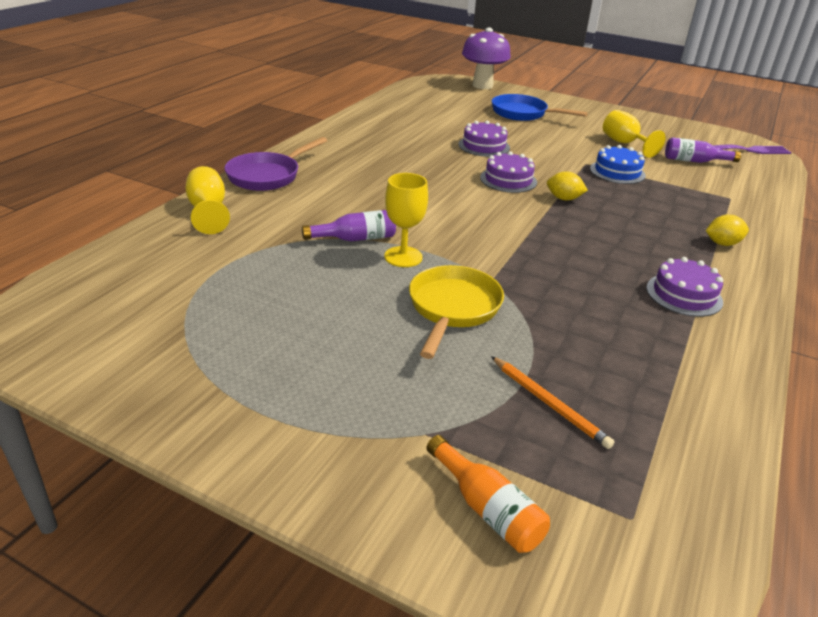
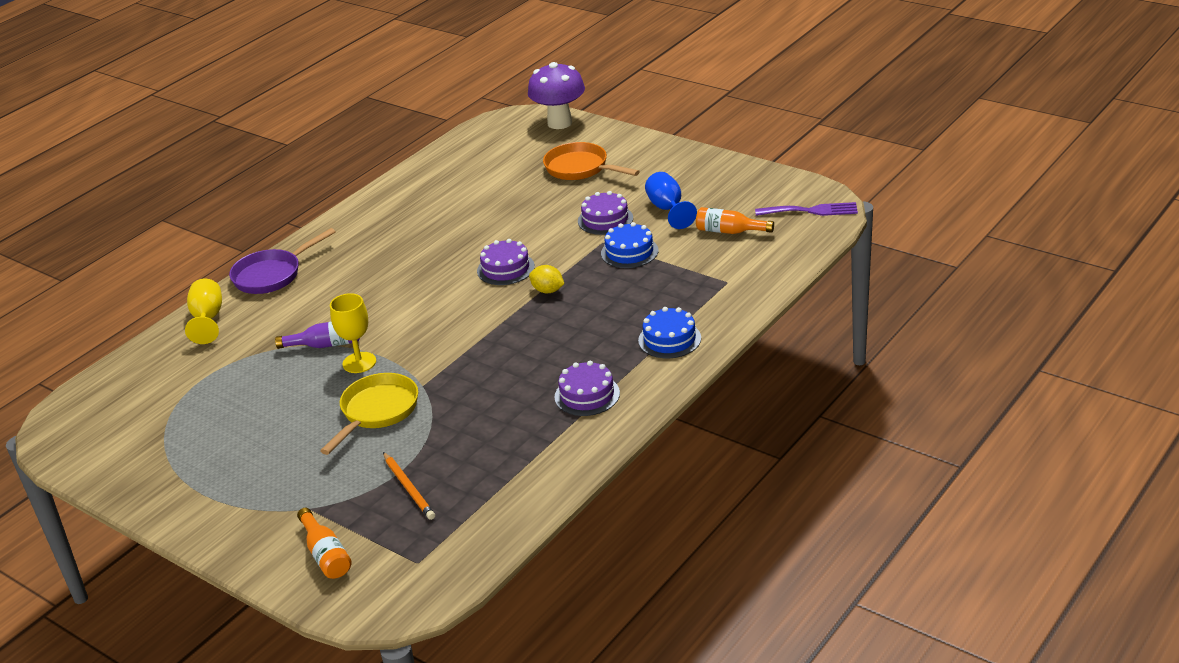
camera: 15 degrees right, 0 degrees up
(484, 146) = (506, 222): purple cake -> purple cake (605, 219)
(523, 114) = (580, 168): blue pan -> orange pan
(624, 143) = (668, 209): yellow goblet -> blue goblet
(694, 161) = (729, 231): purple bottle -> orange bottle
(722, 243) = (669, 339): yellow lemon -> blue cake

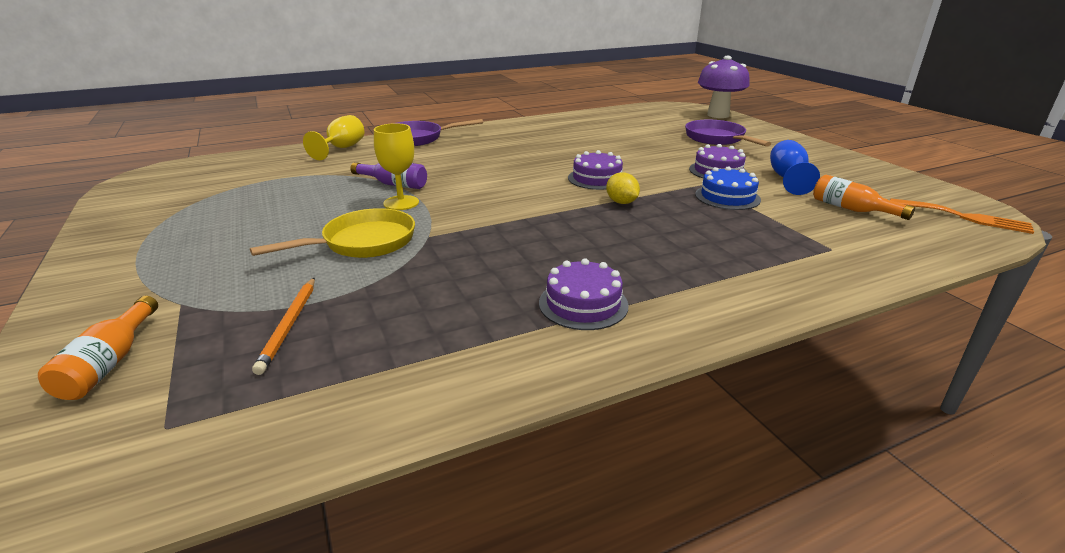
camera: 25 degrees right, 5 degrees down
(580, 168) = (717, 139): orange pan -> purple pan
(669, 339) = (728, 281): blue cake -> none
(811, 211) = (964, 217): purple fork -> orange fork

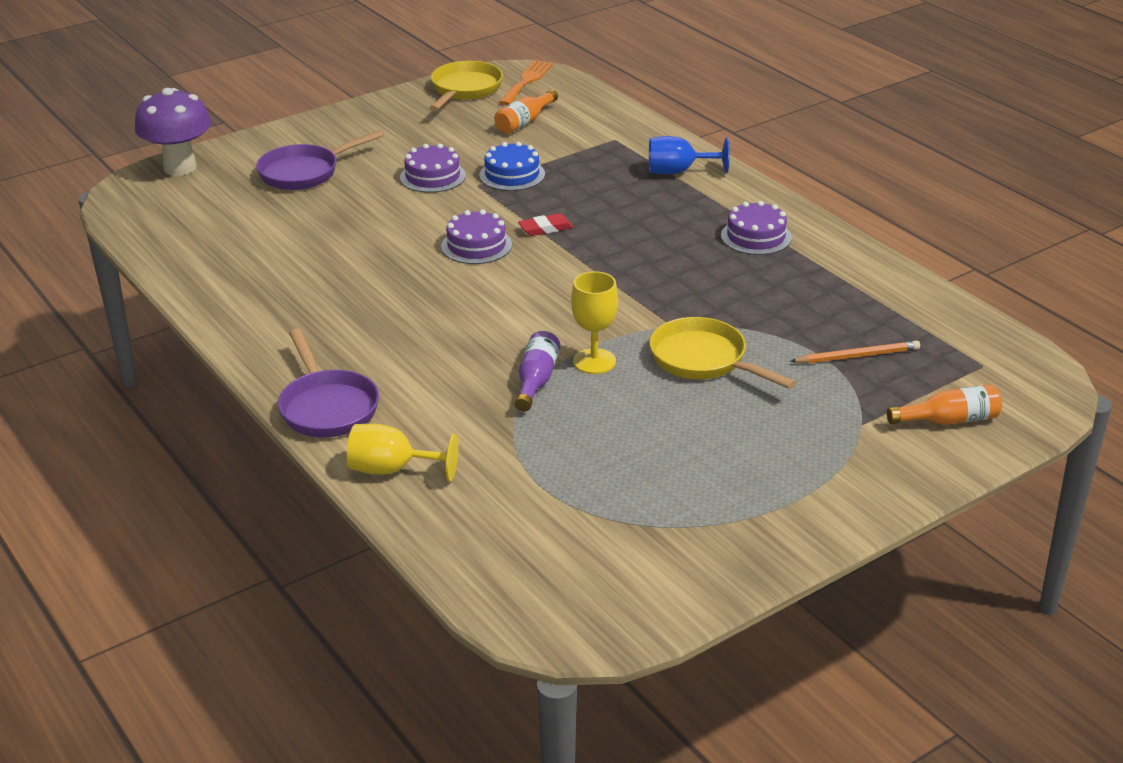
camera: 100 degrees left, 5 degrees up
(621, 202) = (545, 228): yellow lemon -> red eraser
(787, 179) = (448, 142): blue goblet -> blue goblet (678, 172)
(914, 190) = (464, 90): none -> yellow pan

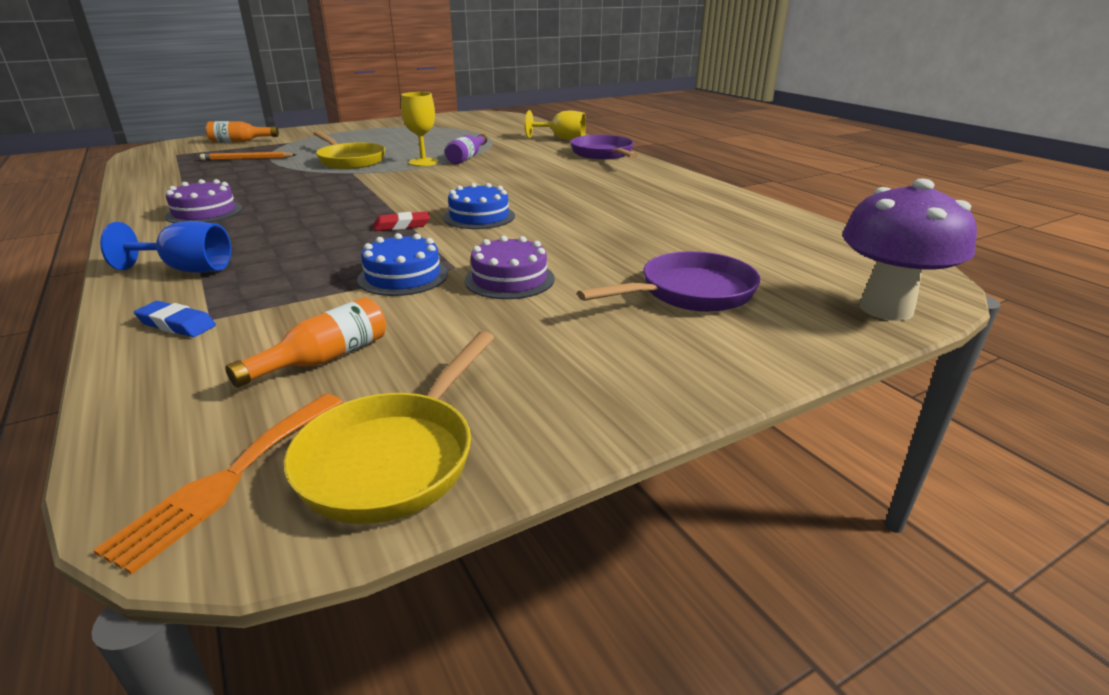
camera: 175 degrees left, 5 degrees down
(476, 245) = (479, 217): purple cake -> blue cake
(630, 134) = (177, 324): none -> blue eraser

